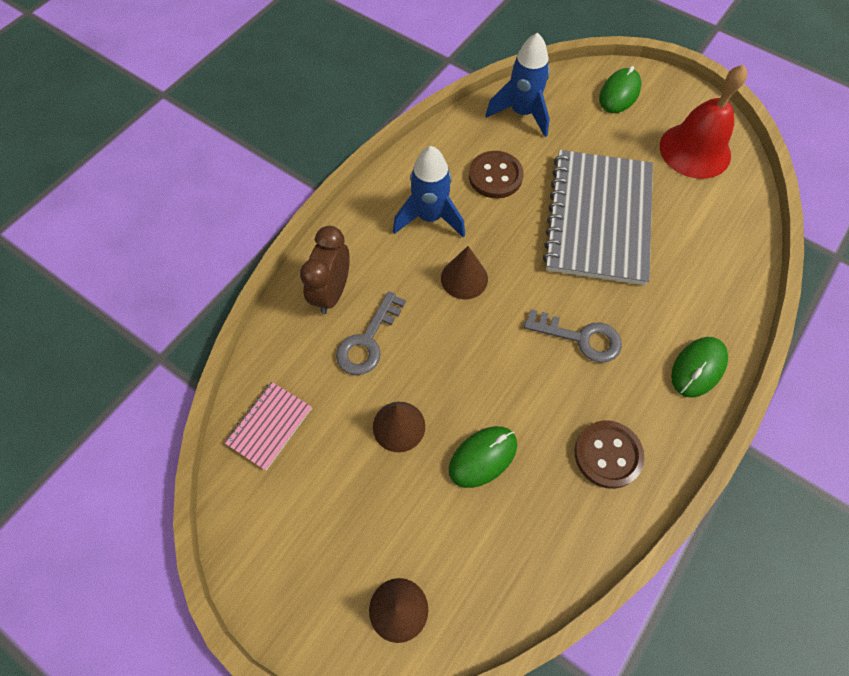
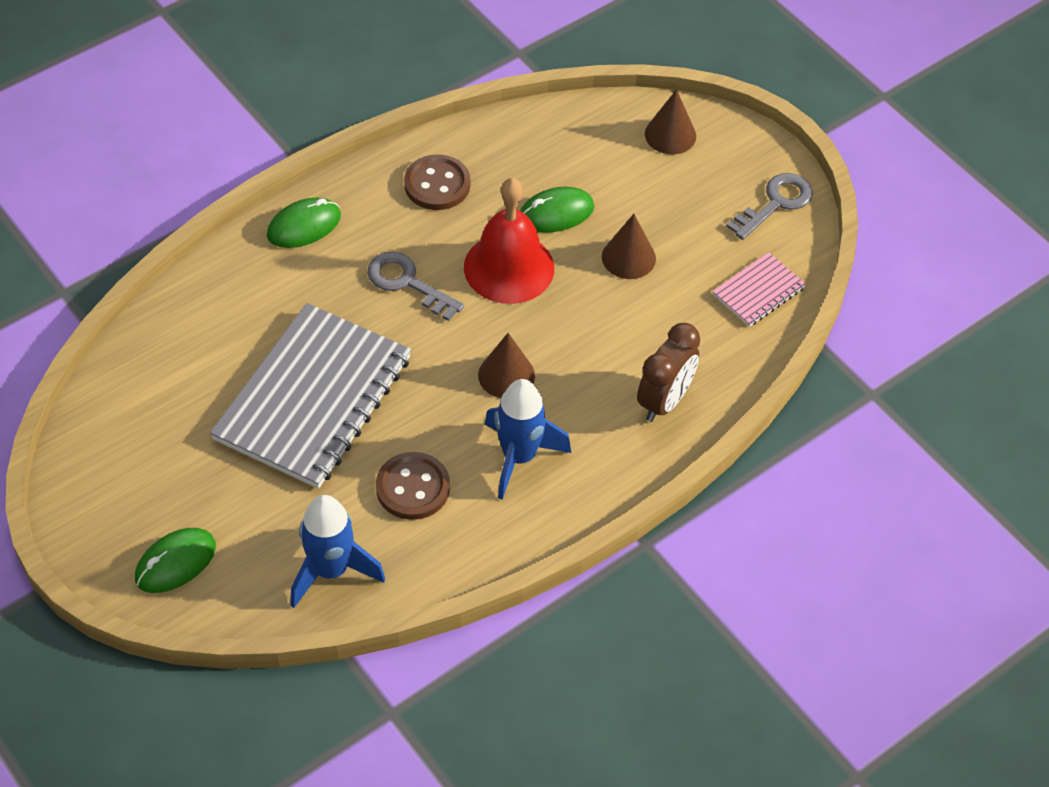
camera: 165 degrees left, 10 degrees down
(368, 341) = (637, 340): grey key -> grey key (776, 203)
(695, 150) = (134, 450): red bell -> red bell (509, 267)

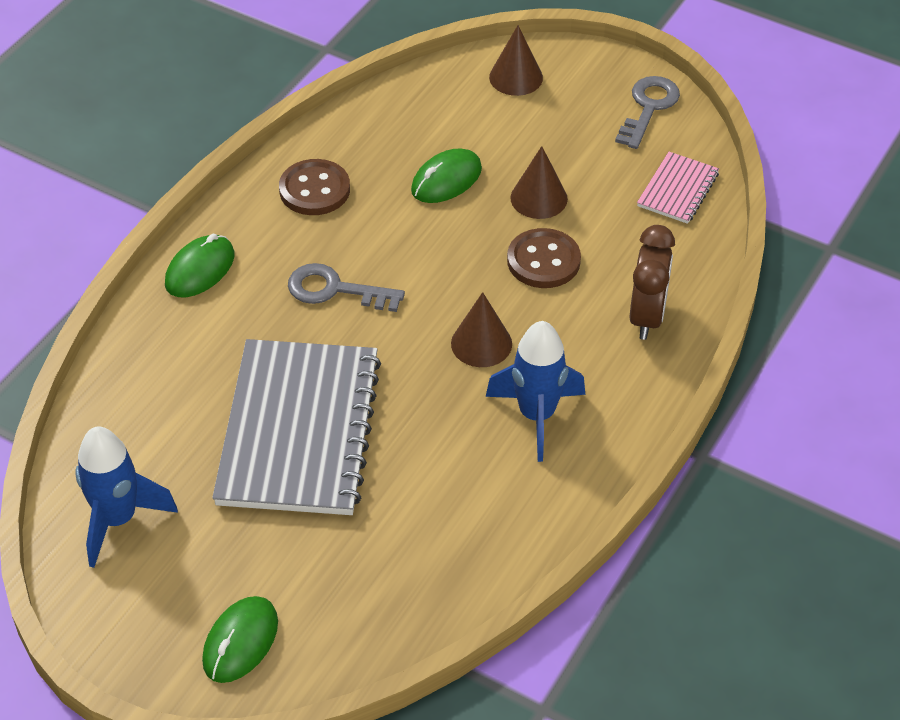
camera: 20 degrees left, 5 degrees down
(331, 570) = (408, 591): blue rocket -> blue rocket (118, 519)
(413, 488) = (447, 481): brown button -> brown button (543, 261)
(509, 267) = (428, 243): red bell -> none

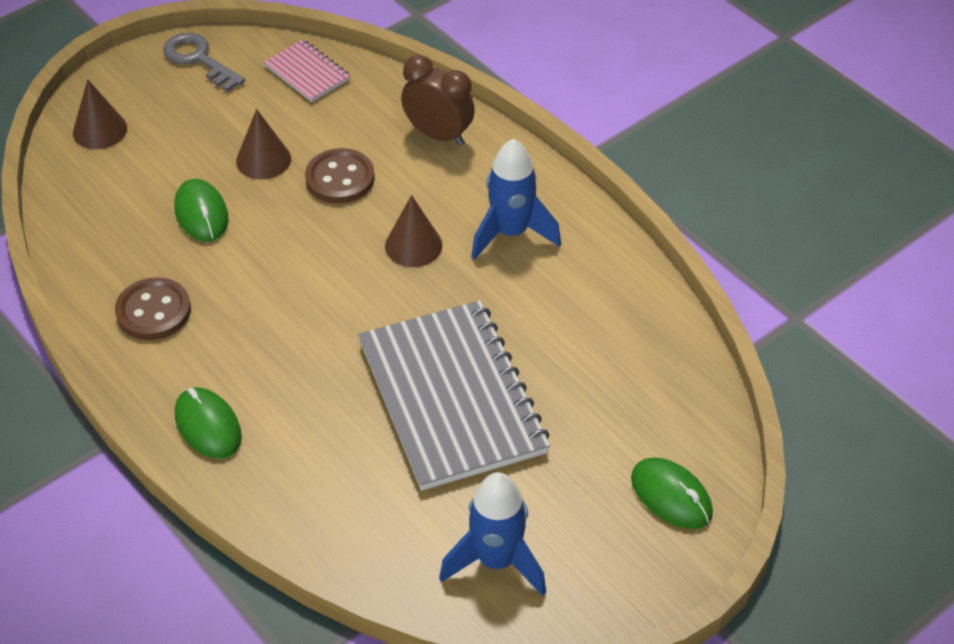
camera: 70 degrees left, 0 degrees up
(298, 430) = (451, 397): grey notebook -> grey notebook turned 45 degrees clockwise
(335, 290) = (294, 329): grey key -> none

